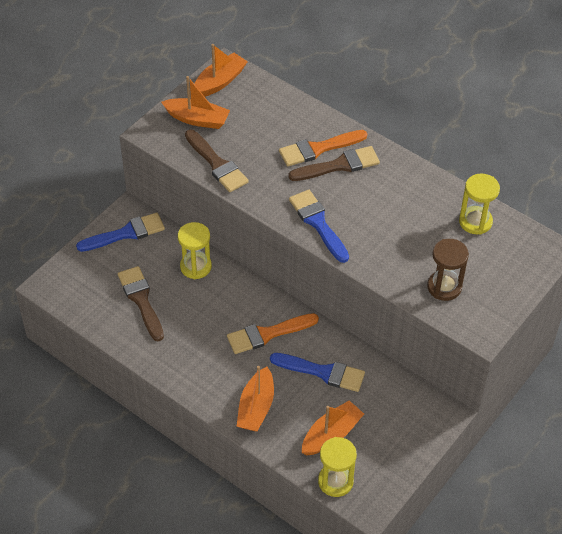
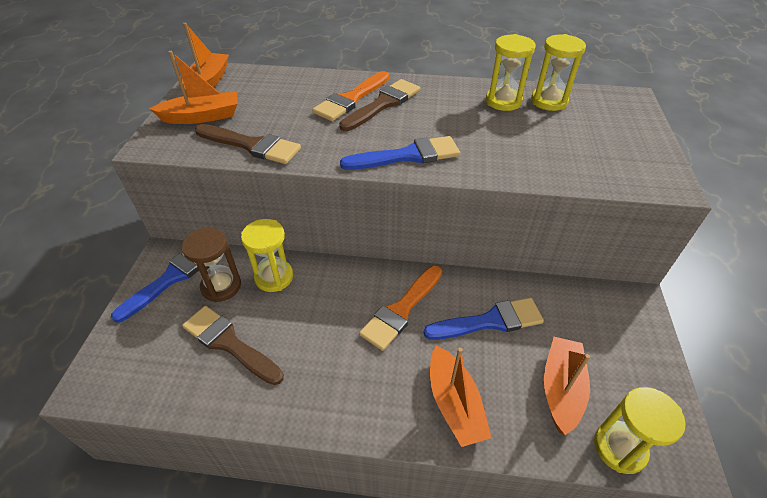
camera: 30 degrees left, 5 degrees down
(318, 223) = (407, 156): blue brush -> blue brush turned 135 degrees clockwise
(437, 205) = (503, 101): none -> yellow hourglass
(444, 287) = (587, 160): brown hourglass -> brown hourglass (221, 286)

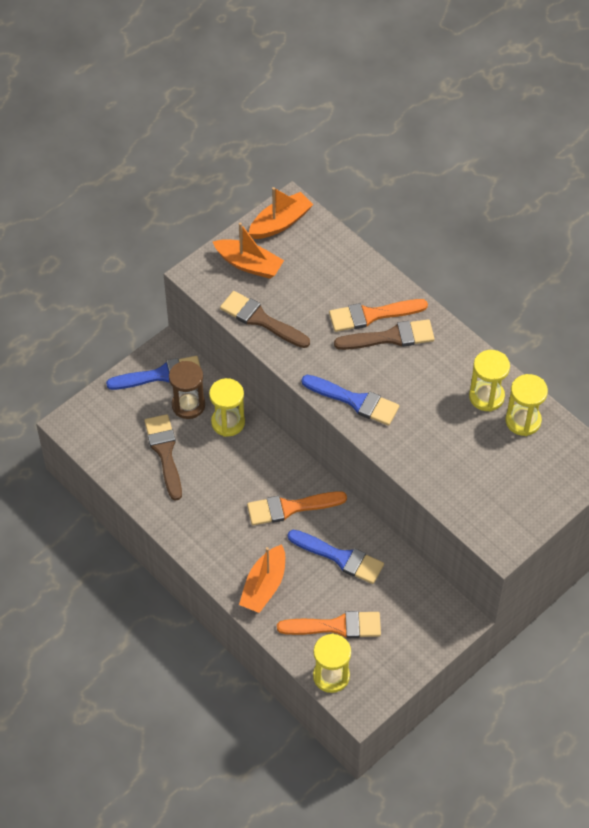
camera: 40 degrees right, 10 degrees up
(252, 145) = (261, 320): brown brush -> brown brush turned 150 degrees clockwise
(561, 389) = (336, 626): orange boat -> orange brush

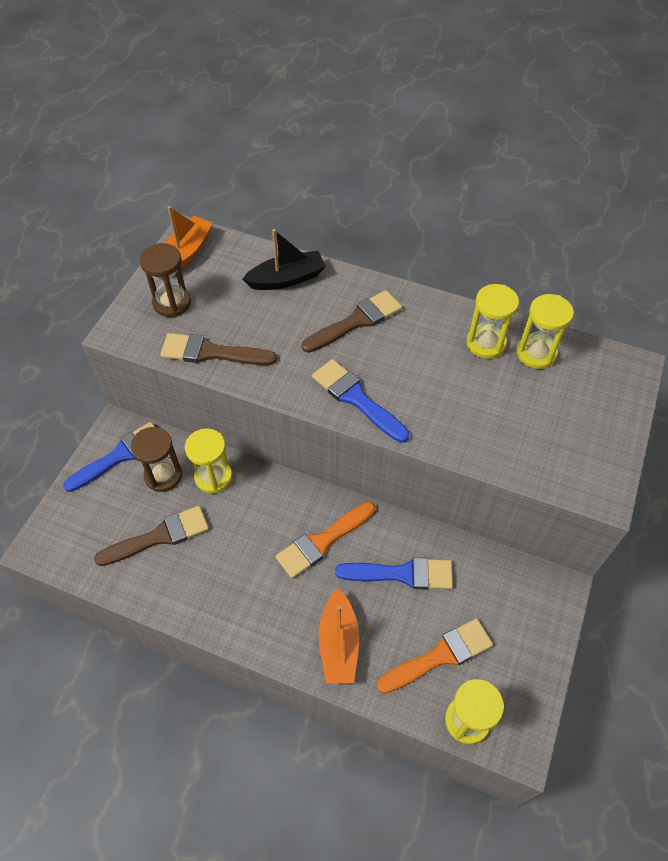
camera: 25 degrees left, 0 degrees up
(165, 452) = (159, 536): brown brush -> brown brush turned 105 degrees clockwise
(249, 264) = (172, 303): orange boat -> brown hourglass
(353, 278) = (287, 279): none -> black boat
(355, 401) = (356, 398): blue brush -> blue brush turned 135 degrees counterclockwise
(372, 315) = (325, 307): orange brush -> none

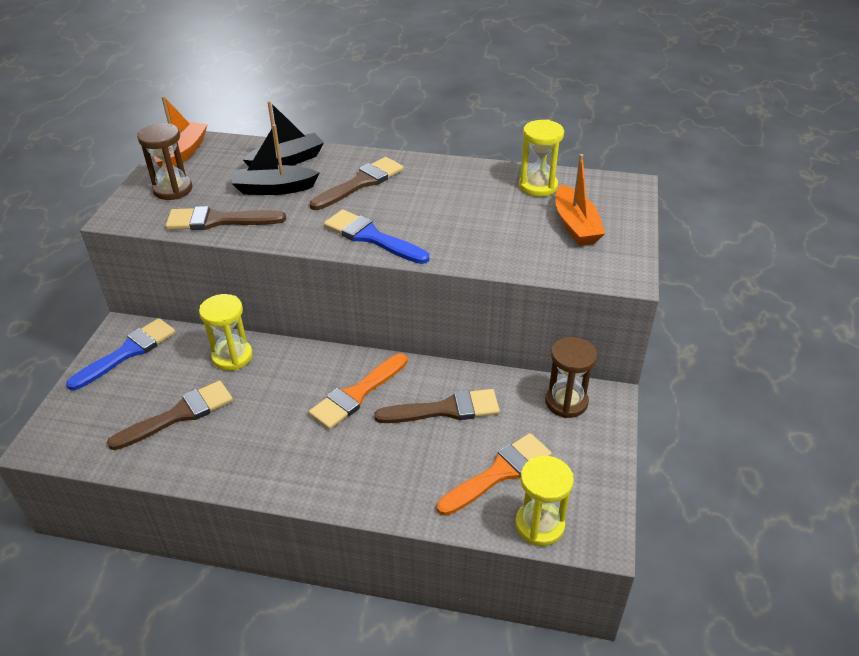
camera: 10 degrees left, 15 degrees down
(163, 475) = (177, 362): brown hourglass -> brown hourglass (566, 402)
(270, 316) = (274, 189): none -> black boat
(338, 643) = (389, 479): orange boat -> orange boat (575, 225)
(402, 574) = (445, 409): blue brush -> brown brush
(485, 343) = (489, 185): yellow hourglass -> none

